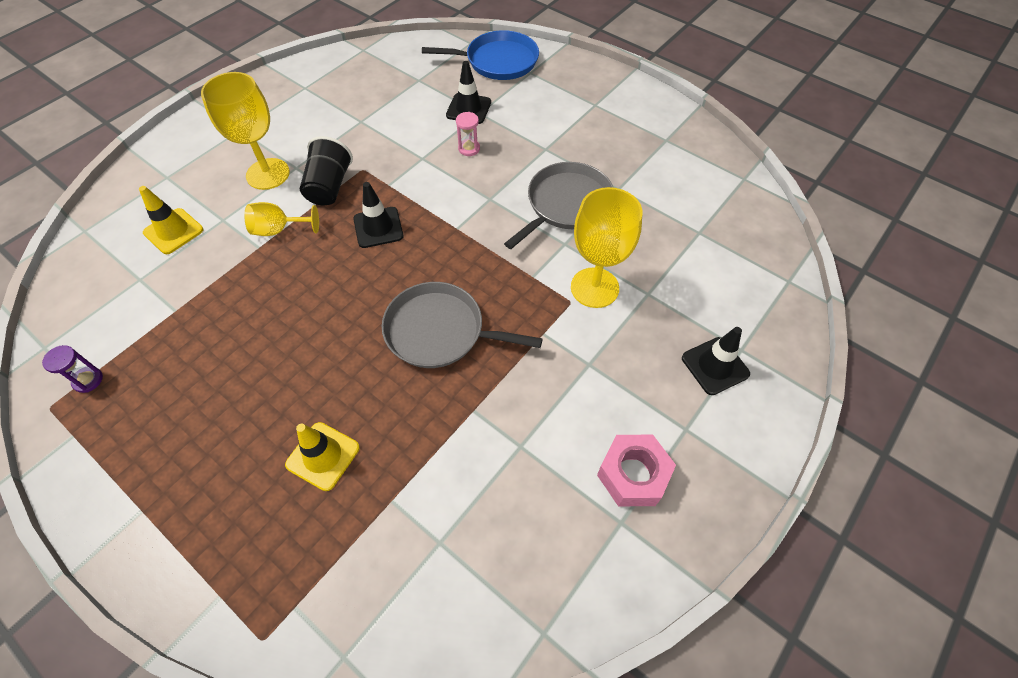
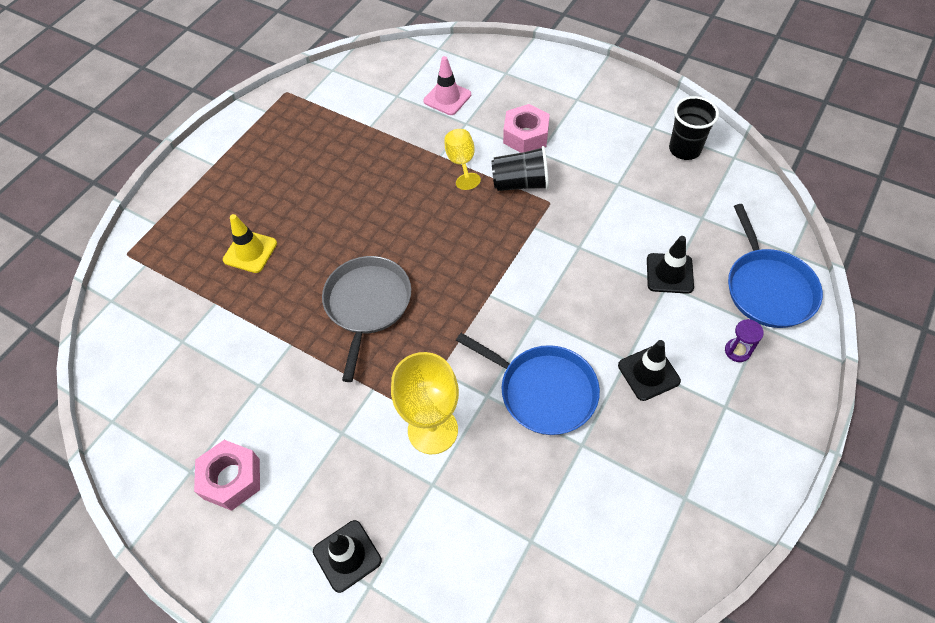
camera: 85 degrees right, 0 degrees up
(88, 380) = (307, 102): purple hourglass -> purple hourglass (737, 351)
(173, 231) = (447, 98): yellow traffic cone -> pink traffic cone
(268, 174) = (525, 136): yellow goblet -> pink nut
(340, 74) = (684, 149): none -> black cup
(378, 227) = (478, 232): black traffic cone -> black traffic cone (648, 373)
(469, 149) = (605, 285): pink hourglass -> none
(566, 204) = (543, 391): grey pan -> blue pan

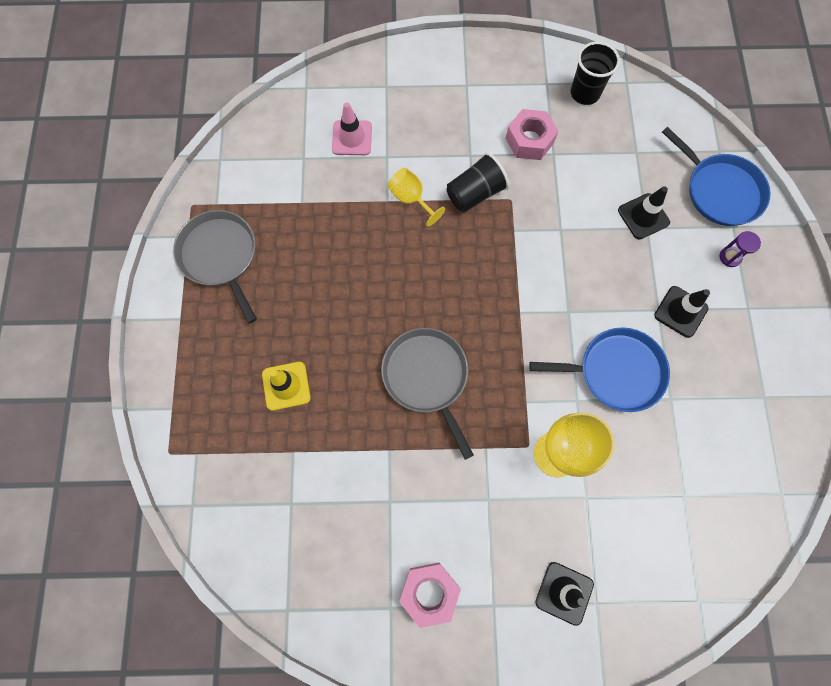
camera: 35 degrees left, 15 degrees up
(277, 135) = (220, 256): none -> grey pan
(525, 136) = (447, 144): pink nut -> pink nut (529, 140)

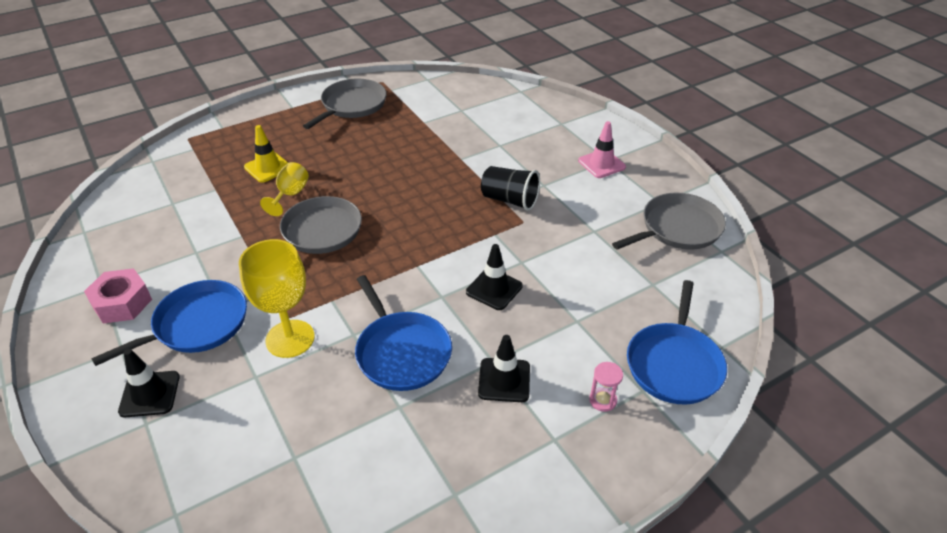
camera: 60 degrees right, 30 degrees down
(352, 138) = (499, 124): pink traffic cone -> pink traffic cone (601, 164)
(411, 199) = (473, 169): yellow goblet -> yellow goblet (290, 195)
(497, 529) = (196, 324): none -> blue pan
(529, 140) = (592, 212): pink nut -> none
(585, 93) = (677, 228): black cup -> grey pan
(643, 216) = (587, 313): black traffic cone -> black traffic cone (494, 289)
(730, 257) = (602, 400): purple hourglass -> pink hourglass

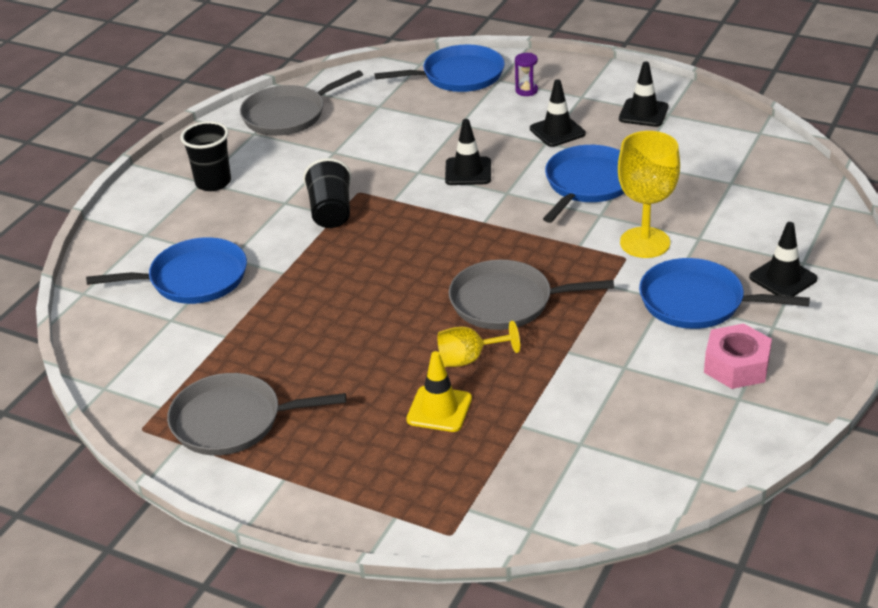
camera: 120 degrees left, 5 degrees down
(476, 472) = (643, 113): none -> black traffic cone
(493, 127) = (193, 279): none -> blue pan
(601, 164) = (213, 182): pink traffic cone -> black cup
(602, 400) = (526, 90): pink hourglass -> purple hourglass
(677, 228) = (288, 115): grey pan -> grey pan turned 60 degrees counterclockwise

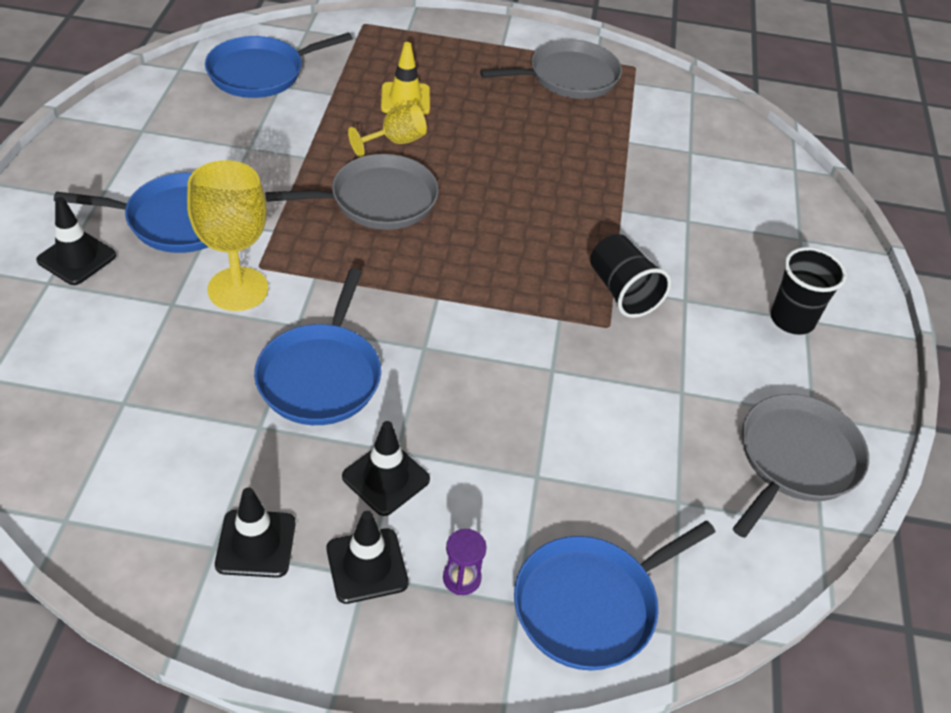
camera: 155 degrees right, 10 degrees up
(193, 279) = (705, 193): blue pan -> blue pan (261, 73)
(468, 171) = (487, 378): black traffic cone -> black traffic cone (367, 566)
(736, 366) = (141, 158): pink nut -> none

